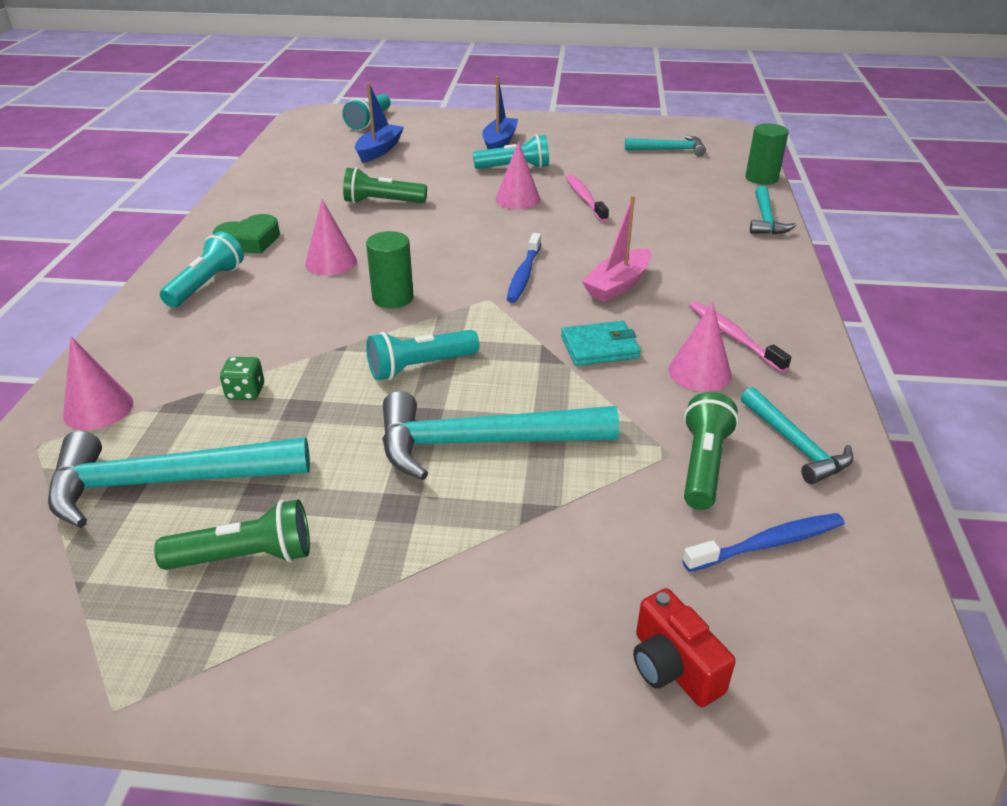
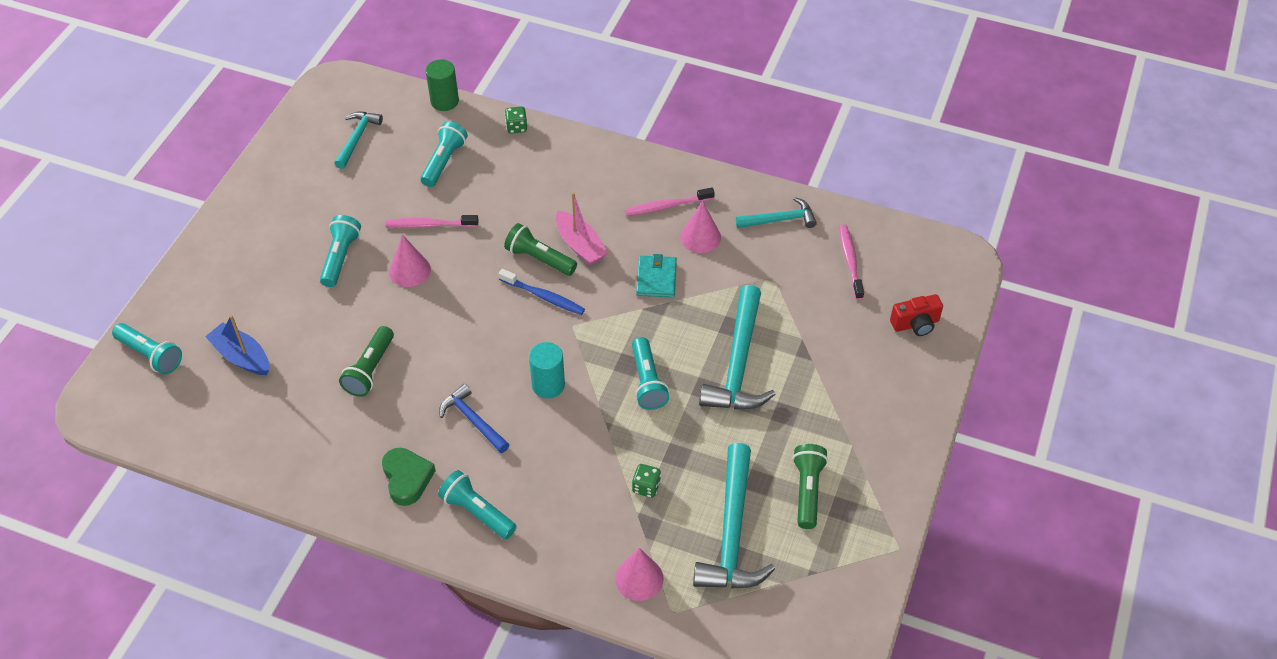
camera: 75 degrees left, 15 degrees up
(331, 262) = (473, 420): pink cone -> blue hammer
(393, 298) = (548, 385): green cylinder -> turquoise cylinder
(499, 143) = (275, 256): blue boat -> none
(677, 191) = (444, 161): none -> turquoise flashlight
(703, 464) = (785, 266): green flashlight -> green flashlight (539, 259)
(766, 219) = (516, 127): turquoise hammer -> green dice
(767, 544) = (850, 261): blue toothbrush -> pink toothbrush

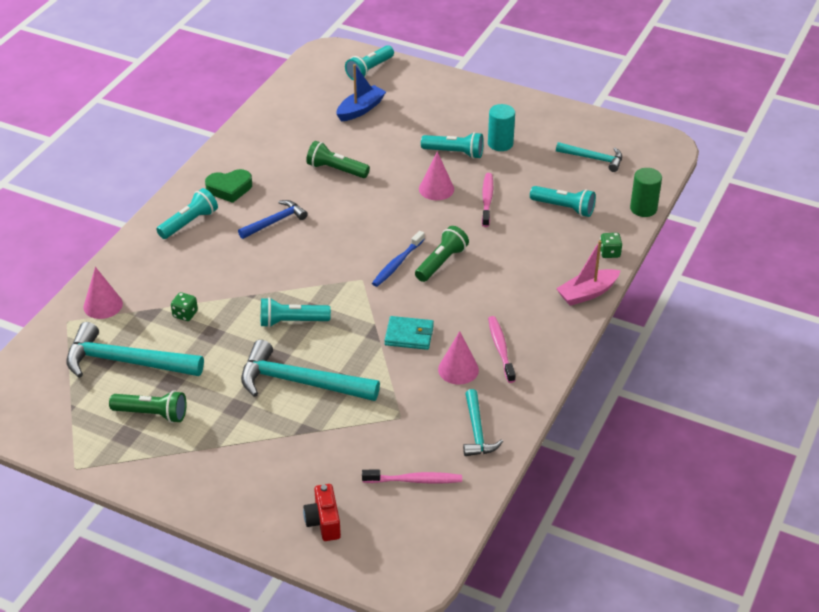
camera: 95 degrees right, 10 degrees down
(548, 385) = (301, 263): turquoise cylinder -> turquoise cylinder (500, 144)
(580, 245) = (455, 288): pink boat -> pink boat (587, 293)

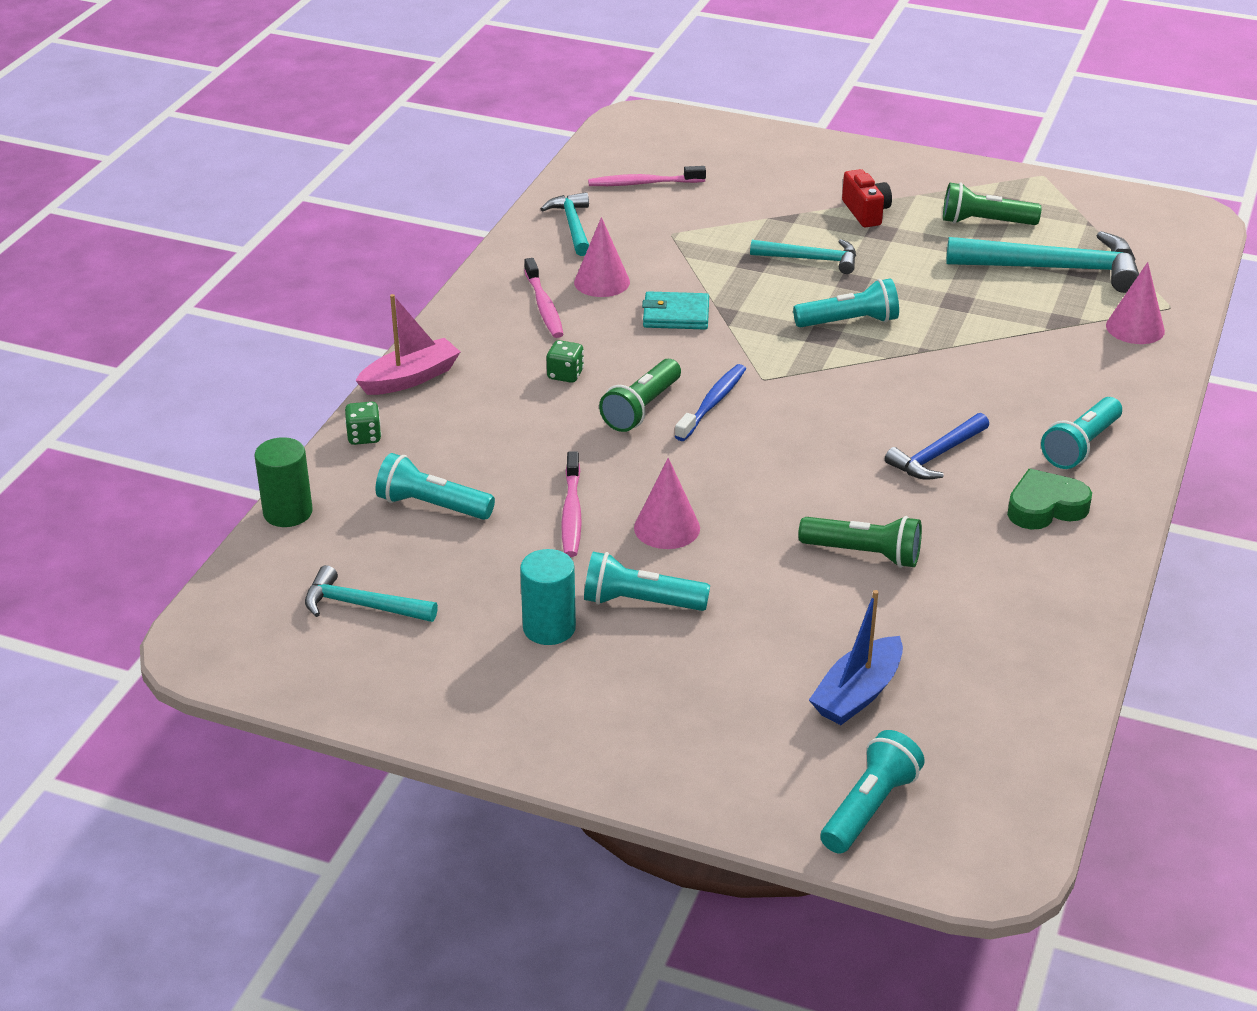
camera: 175 degrees right, 5 degrees down
(185, 314) = (1008, 323): green dice -> green dice (565, 375)
(300, 382) = (811, 259): turquoise hammer -> turquoise hammer, size x0.57
(324, 522) = (739, 150): red camera -> red camera (865, 212)

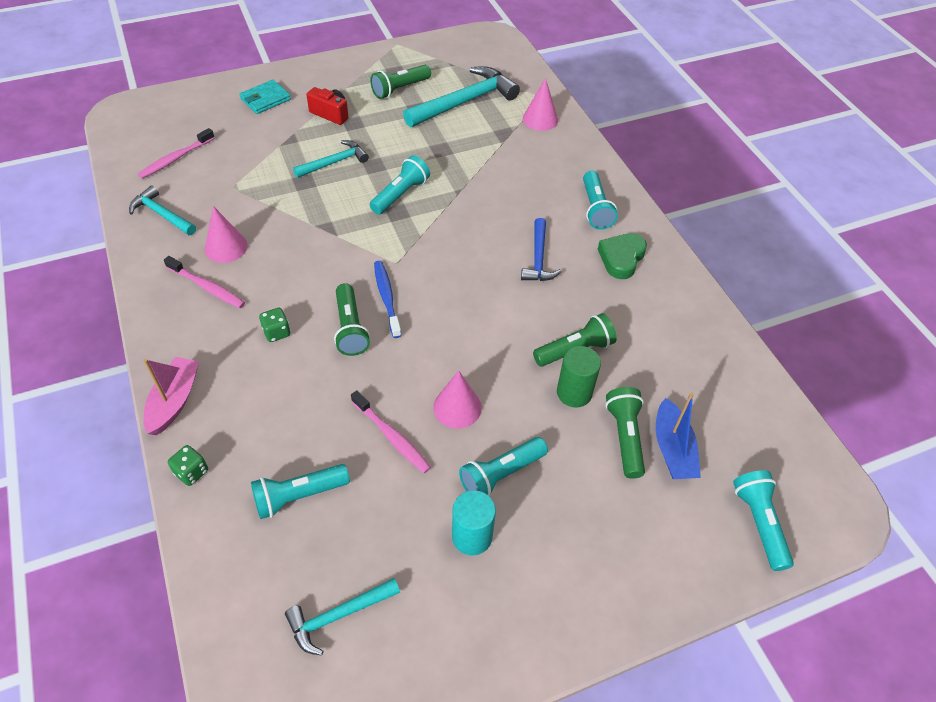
camera: 45 degrees left, 15 degrees up
(288, 512) = (202, 577): green cylinder -> green cylinder (574, 393)
(676, 315) = (298, 246): turquoise wallet -> turquoise wallet (265, 99)
(816, 652) = (625, 437): none -> green flashlight

